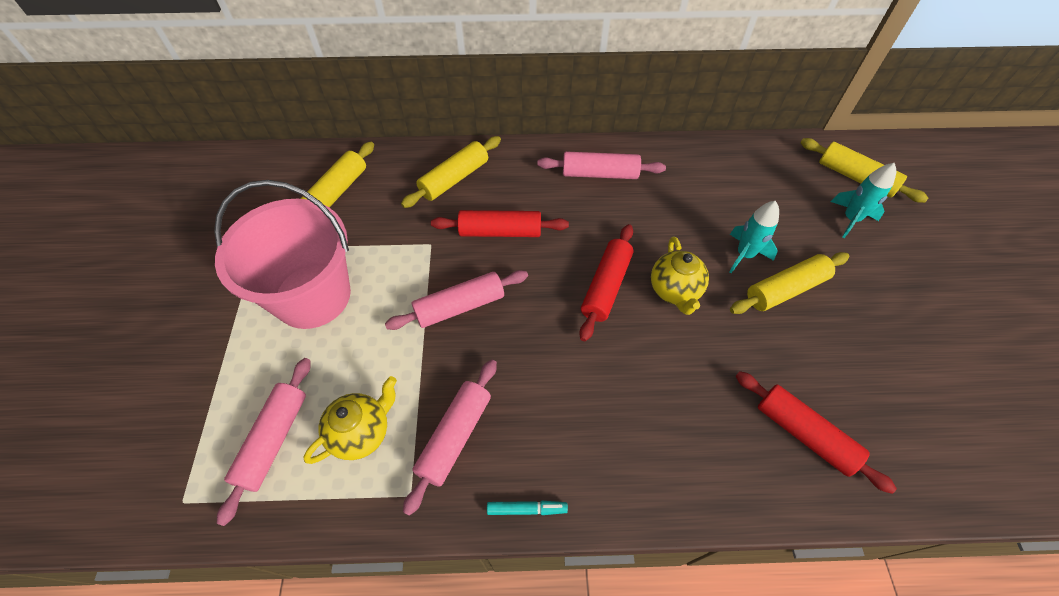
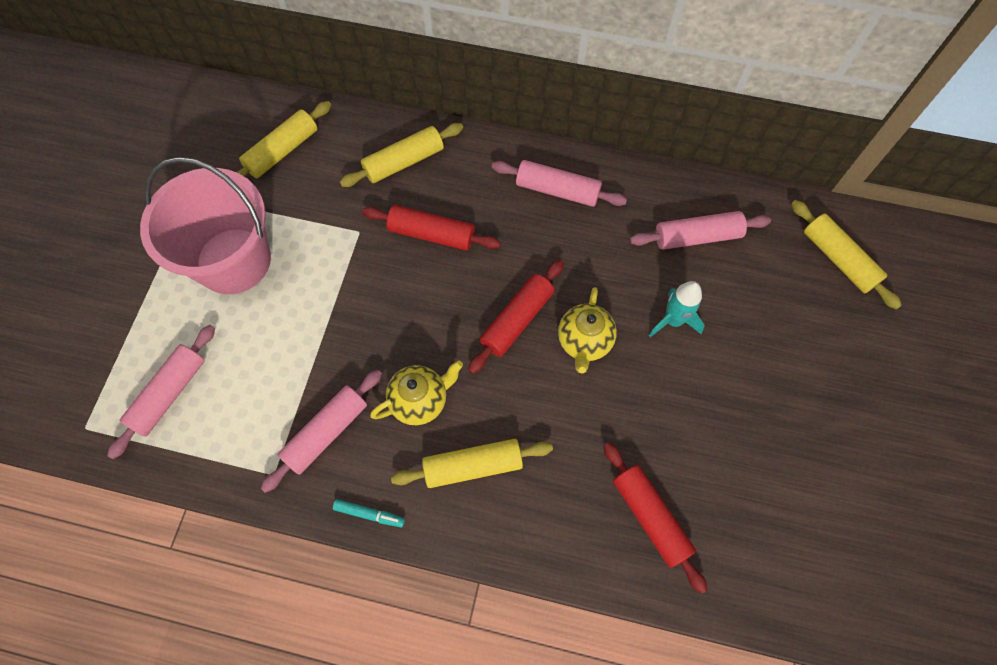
camera: 15 degrees right, 10 degrees up
(362, 433) = (246, 407): yellow teapot -> yellow teapot (420, 401)
(459, 306) = (368, 306): pink rolling pin -> pink rolling pin (696, 237)
(785, 289) = (699, 368): yellow rolling pin -> yellow rolling pin (473, 466)
(850, 219) = (807, 307): turquoise rocket -> none

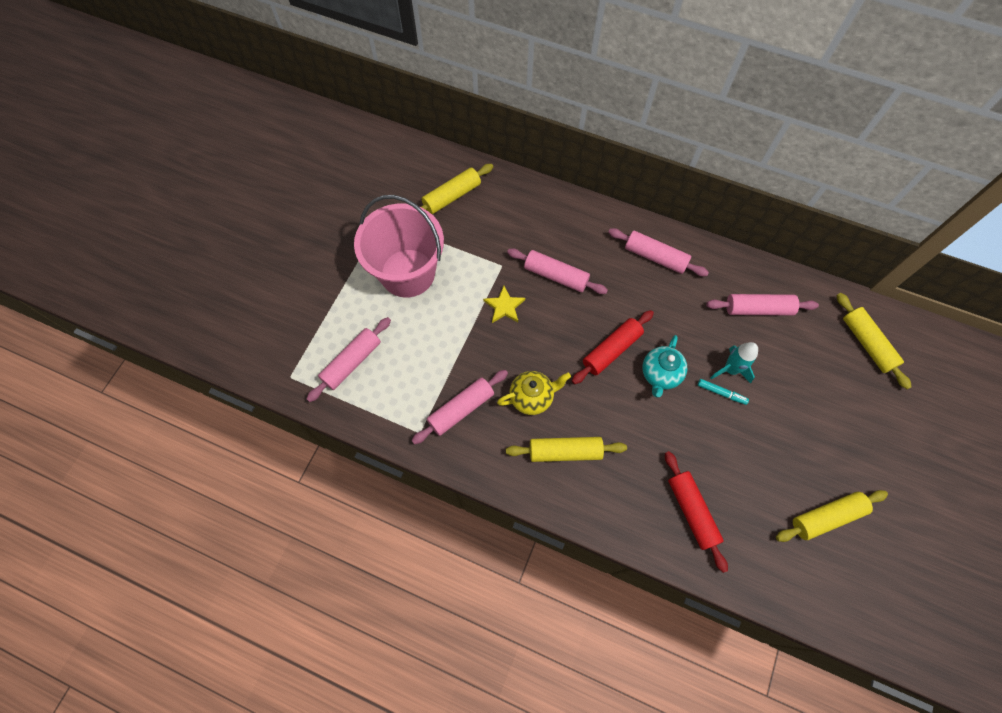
camera: 10 degrees right, 0 degrees up
(368, 285) = (504, 306): none -> yellow star
(369, 514) = (485, 473): turquoise marker -> turquoise marker (721, 393)
(404, 162) = (541, 218): yellow rolling pin -> yellow rolling pin (826, 517)
(431, 234) = (555, 276): red rolling pin -> pink rolling pin
(584, 342) = (660, 375): yellow teapot -> turquoise teapot

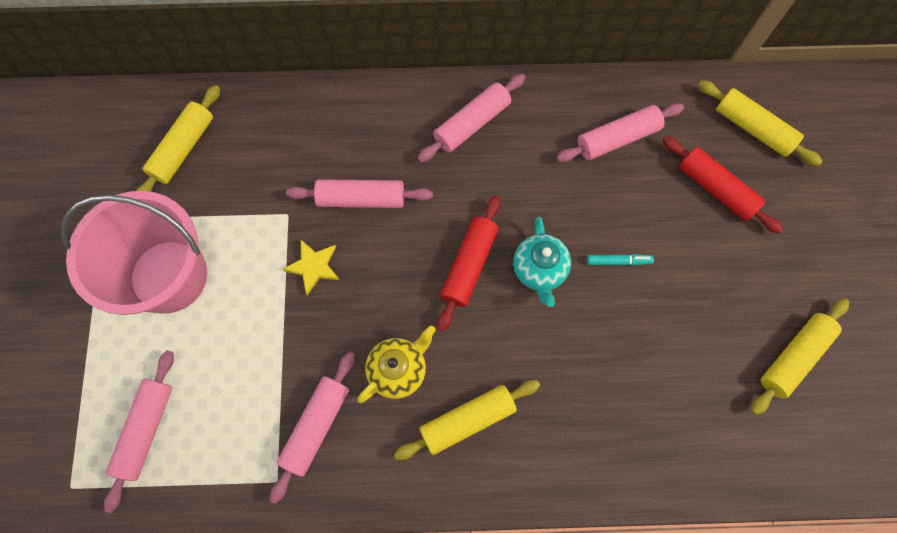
camera: 25 degrees left, 5 degrees up
(655, 257) = (472, 123): pink rolling pin -> pink rolling pin turned 45 degrees counterclockwise
(691, 511) = (645, 423): red rolling pin -> red rolling pin (716, 189)
(730, 370) = (617, 228): turquoise rocket -> none

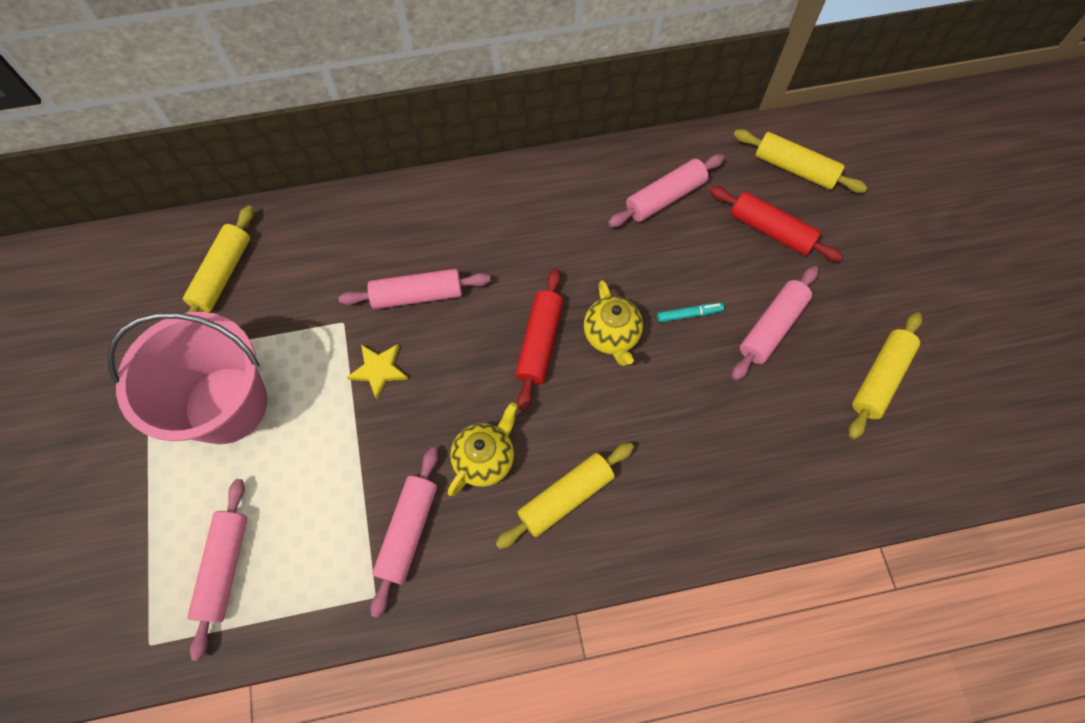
camera: 10 degrees left, 5 degrees down
(472, 123) = (517, 205): pink rolling pin -> pink rolling pin (772, 327)
(539, 270) = (611, 336): turquoise teapot -> yellow teapot

